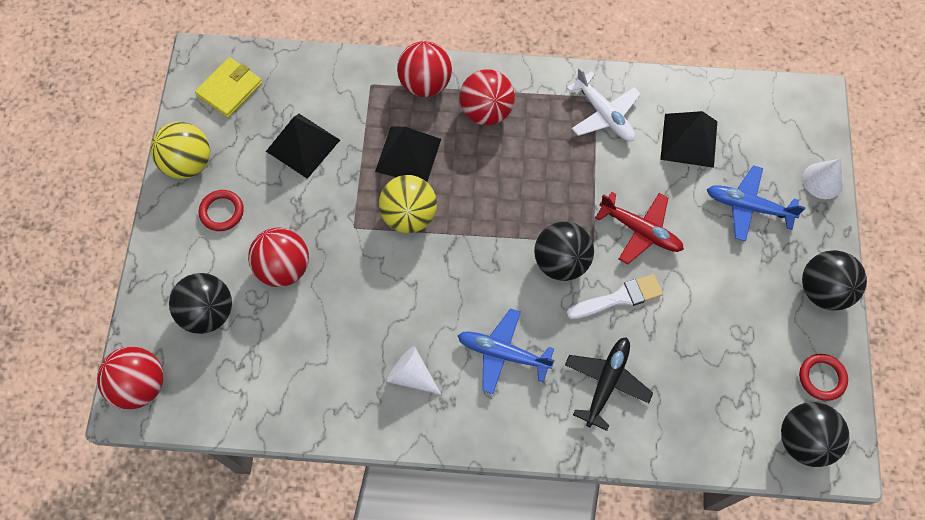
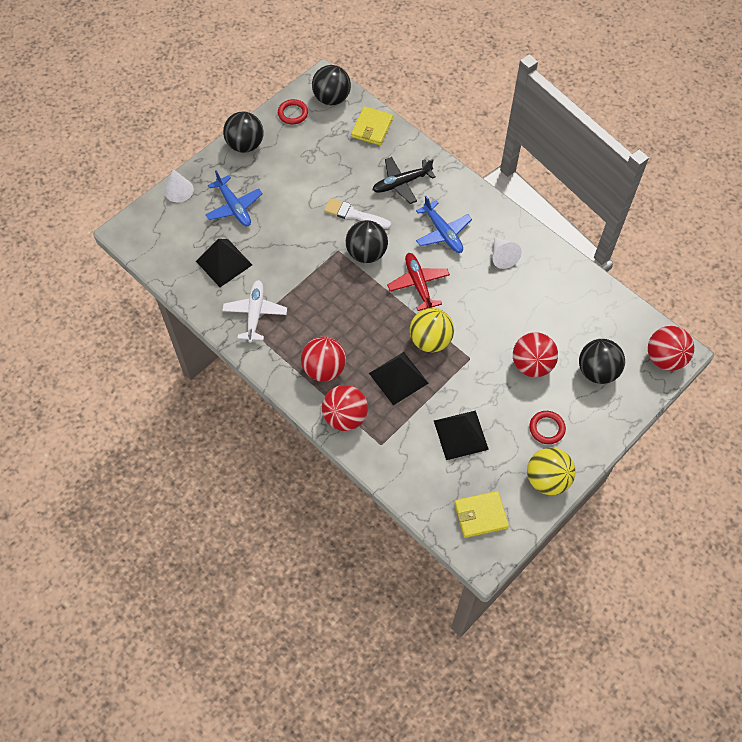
camera: 140 degrees left, 5 degrees down
(640, 230) = (306, 237): red plane -> red plane (418, 284)
(714, 435) = (372, 128): none -> yellow wallet

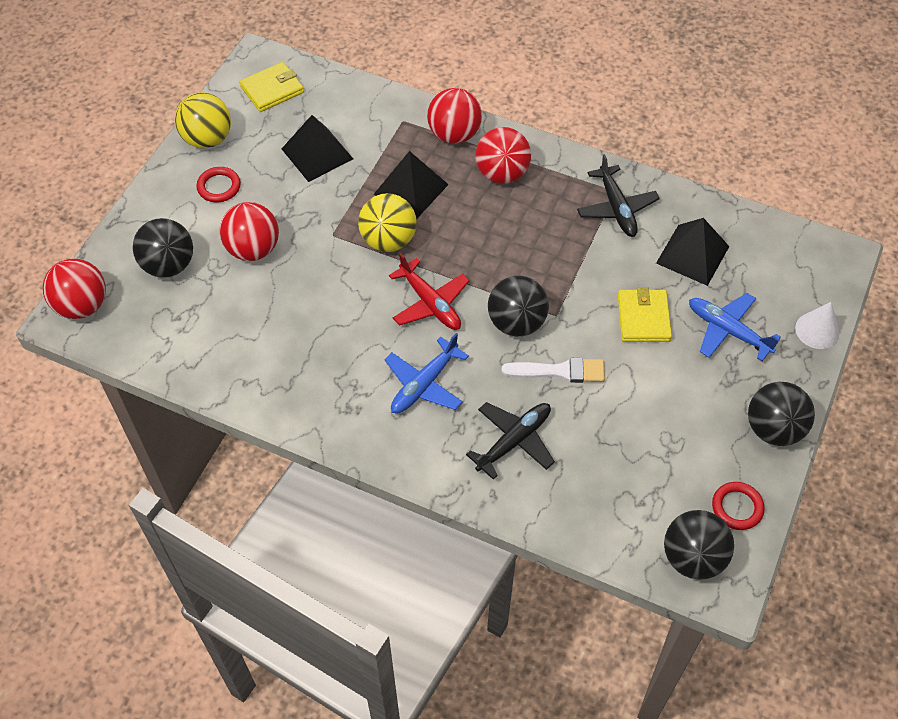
camera: 160 degrees right, 5 degrees down
(255, 314) = (616, 208): white plane -> black plane
(372, 128) = (602, 523): yellow wallet -> yellow wallet (643, 318)
(443, 232) = (424, 384): blue plane -> blue plane turned 90 degrees counterclockwise
(502, 257) = (329, 375): white cone -> none

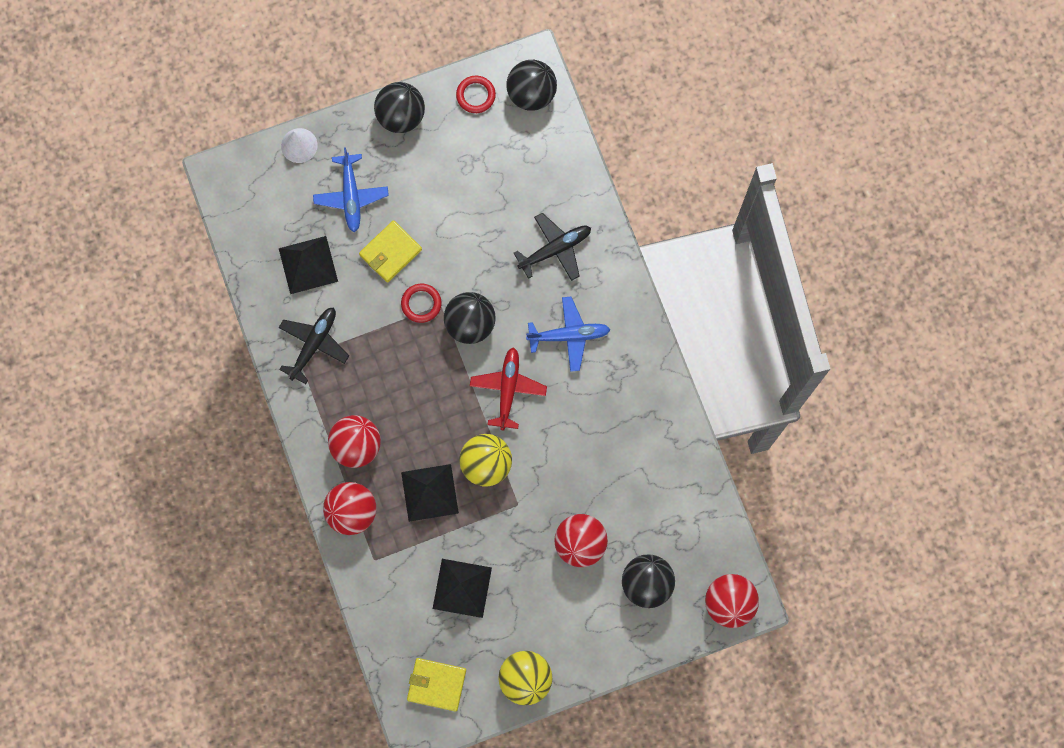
camera: 135 degrees left, 20 degrees up
(219, 187) = (556, 623): red ring -> red ring (421, 304)
(513, 441) = (555, 249): black plane -> black plane turned 150 degrees clockwise
(560, 371) = (480, 266): white brush -> none

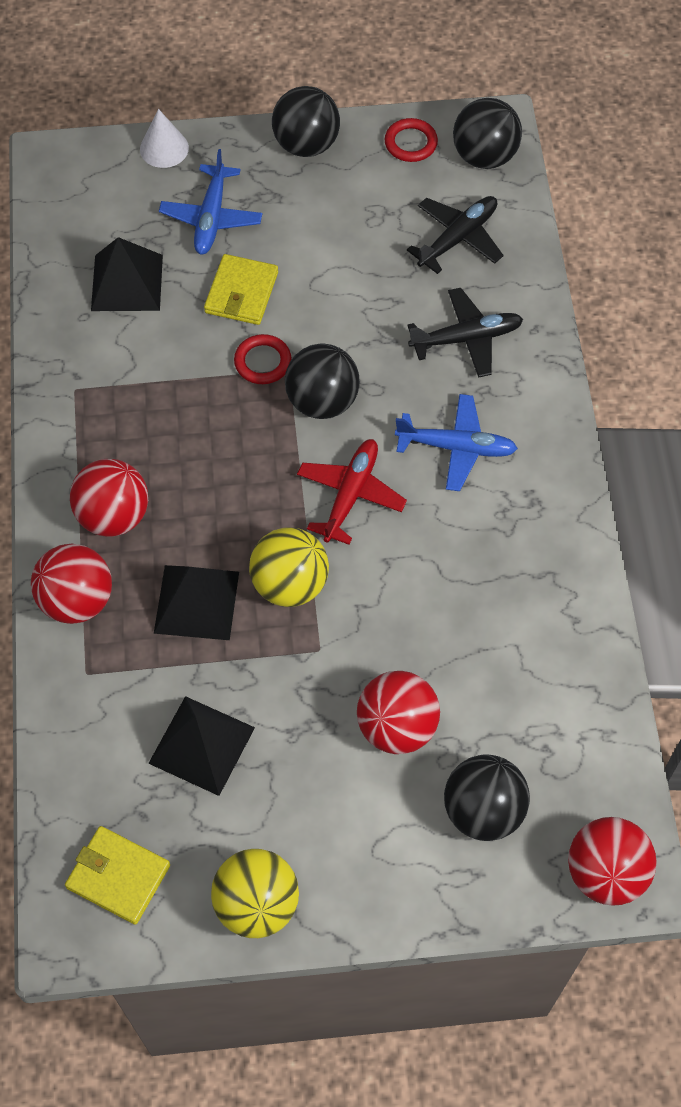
camera: 15 degrees right, 15 degrees down
(313, 344) = (100, 377): black plane -> black plane (457, 238)
(390, 252) = (241, 292): yellow wallet -> yellow wallet turned 45 degrees counterclockwise

